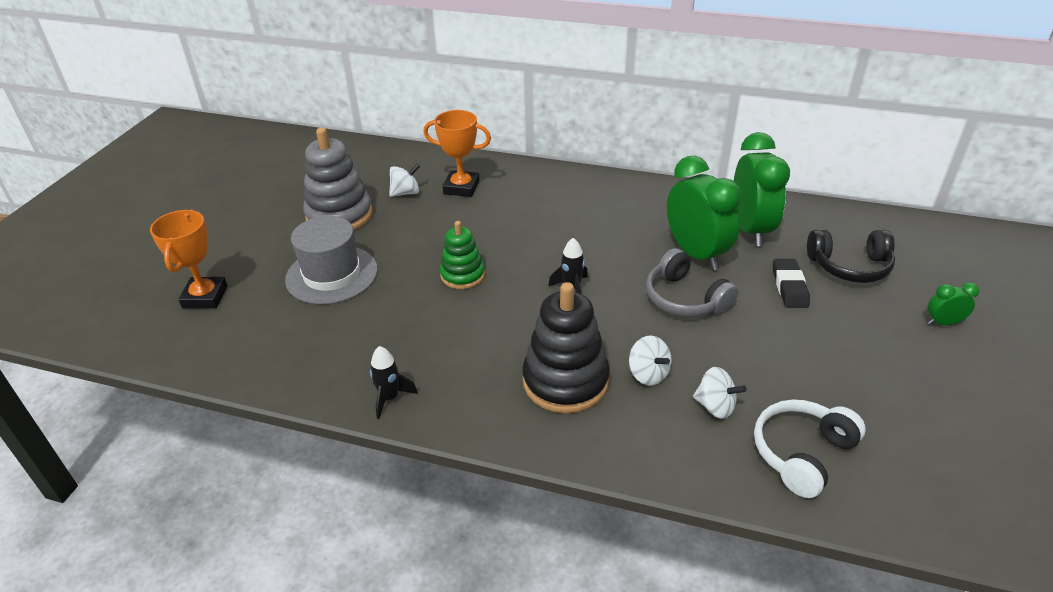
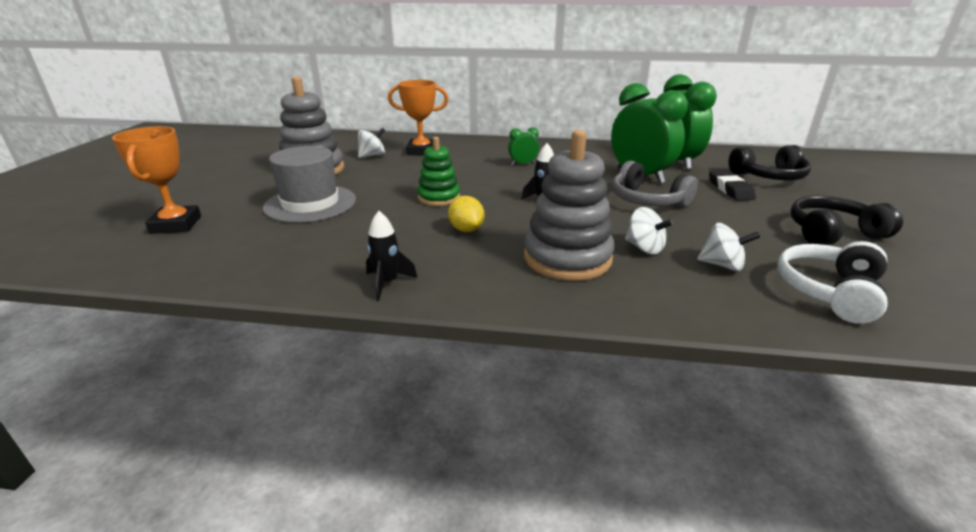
camera: 10 degrees left, 10 degrees down
(479, 329) = (466, 229): none -> yellow lemon
(565, 381) = (567, 258): black stacking toy -> grey stacking toy
(862, 370) = (832, 233): none -> black headphones
(943, 323) = (871, 202): green clock -> green clock (522, 164)

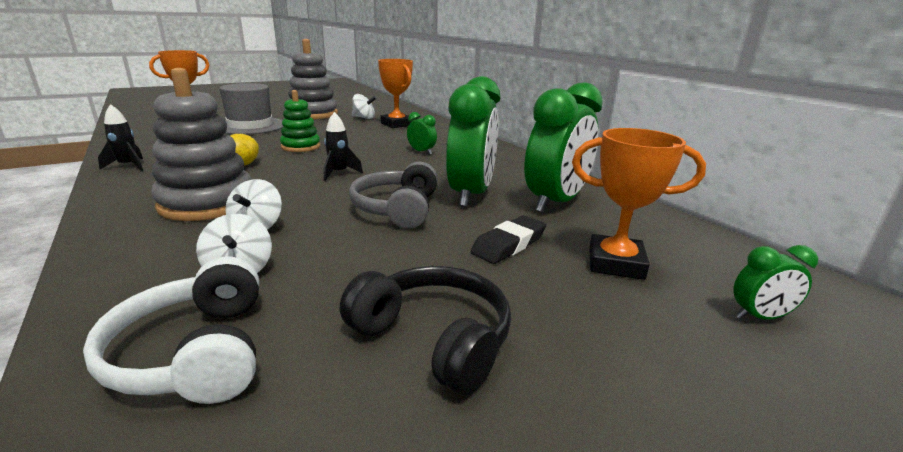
camera: 50 degrees right, 5 degrees down
(769, 176) = (615, 263): black headphones -> orange trophy
(829, 292) = (195, 353): white headphones -> white headphones turned 105 degrees counterclockwise
(834, 172) = (759, 317): none -> green clock

